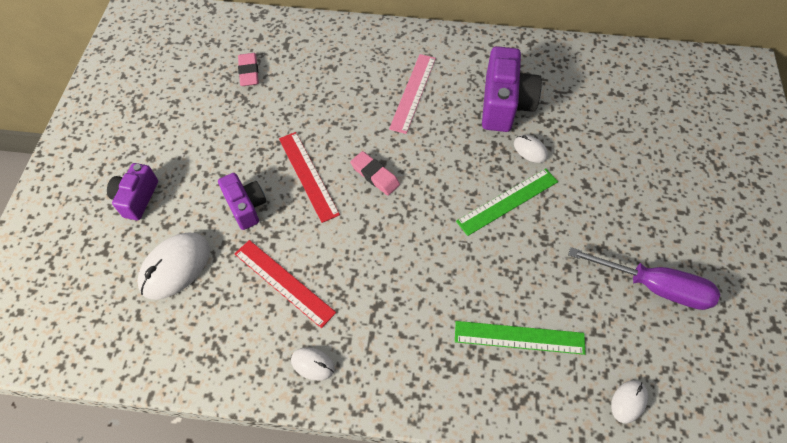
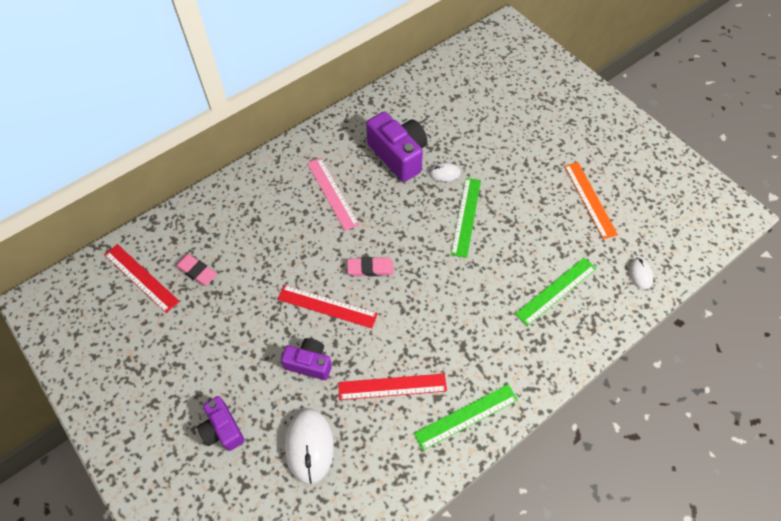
camera: 45 degrees left, 0 degrees up
(209, 47) = (141, 277): none -> red ruler
(313, 364) = (466, 416): white mouse -> green ruler
(654, 287) = (590, 199): purple screwdriver -> orange ruler

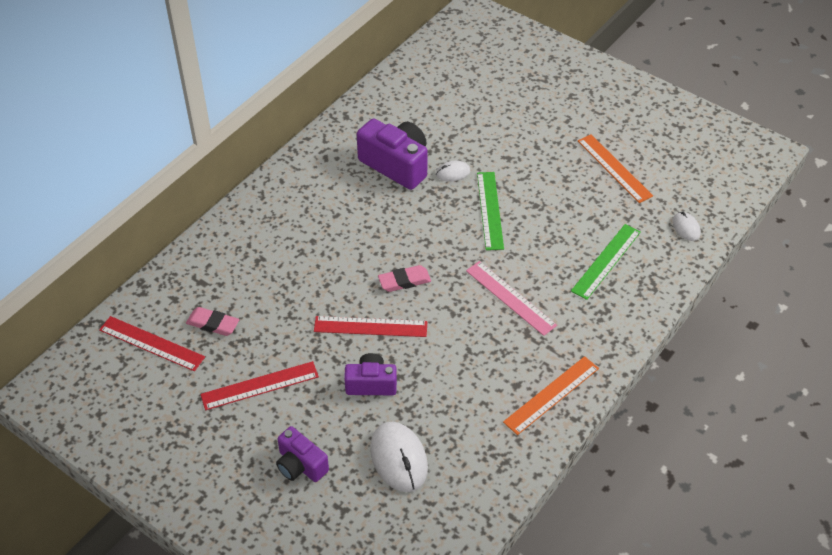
camera: 15 degrees left, 10 degrees down
(332, 193) = (336, 217): pink ruler -> pink ruler (510, 298)
(392, 386) = (466, 385): red ruler -> red ruler (259, 385)
(466, 416) = (551, 395): green ruler -> orange ruler

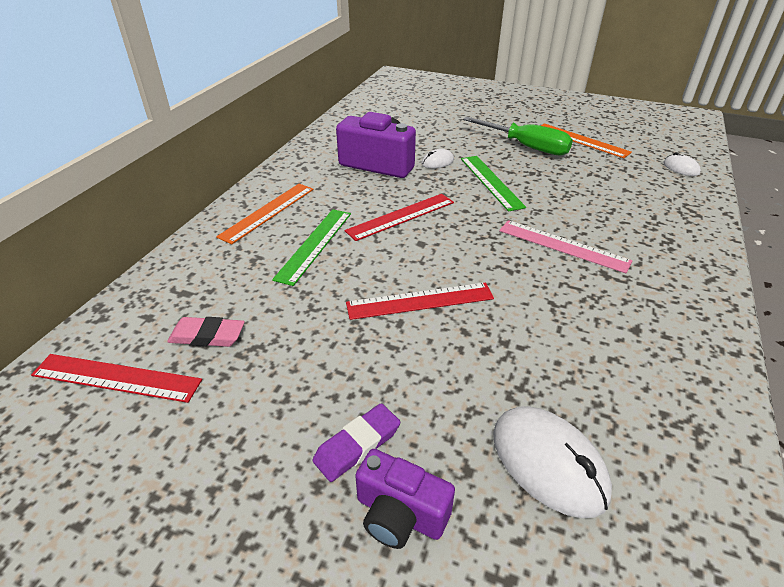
camera: 15 degrees left, 10 degrees down
(259, 385) = (294, 401): red ruler -> red ruler (401, 216)
(290, 422) = (357, 445): none -> purple eraser
(371, 384) = (453, 366): purple camera -> none
(404, 281) = (437, 250): pink eraser -> none
(551, 395) = (685, 331): orange ruler -> orange ruler (267, 212)
(552, 167) = (526, 147): none -> green screwdriver
(606, 261) = (632, 201): green ruler -> green ruler (314, 244)

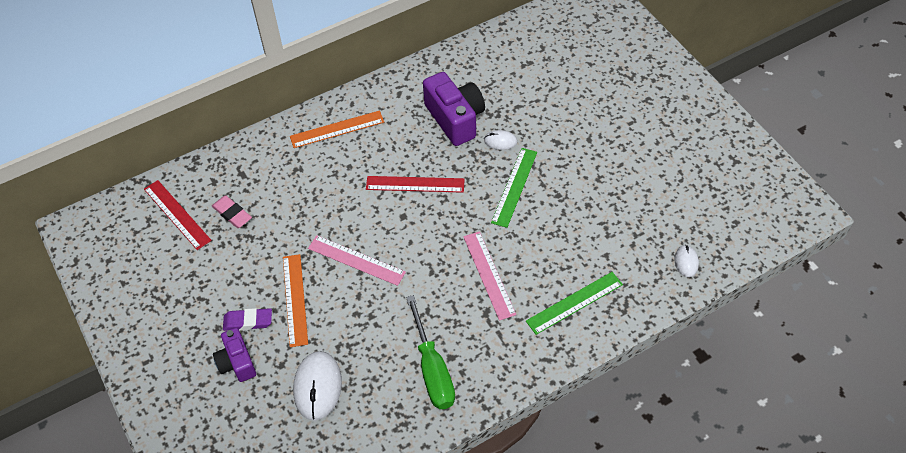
camera: 40 degrees right, 15 degrees up
(314, 244) = (339, 177): green ruler -> green ruler (574, 302)
(420, 301) = (356, 260): red ruler -> pink ruler
(526, 147) = (592, 163): green screwdriver -> green screwdriver (433, 370)
(581, 140) = (650, 182): orange ruler -> orange ruler (295, 299)

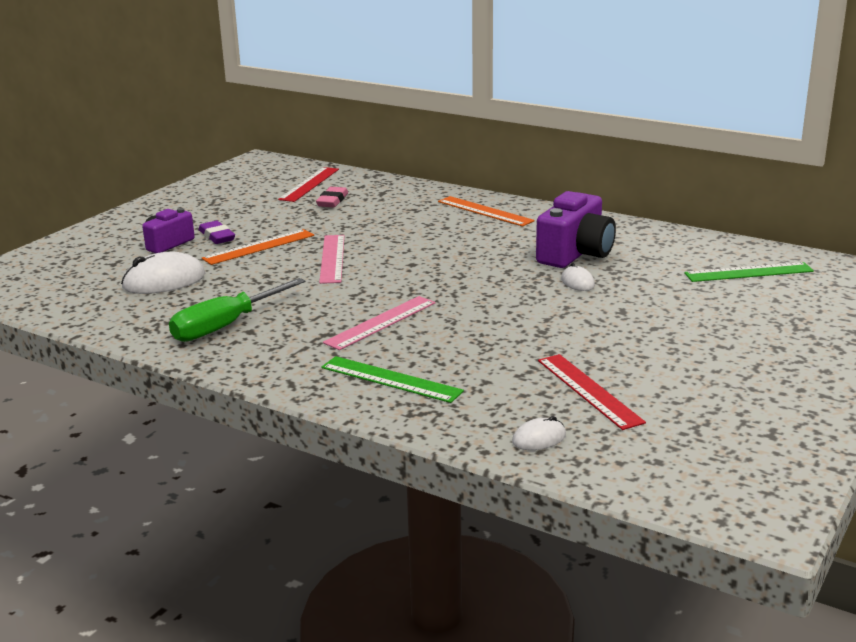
camera: 60 degrees right, 30 degrees down
(415, 184) = (461, 258): red ruler -> red ruler (589, 390)
(514, 187) = (522, 305): green ruler -> green ruler (749, 272)

